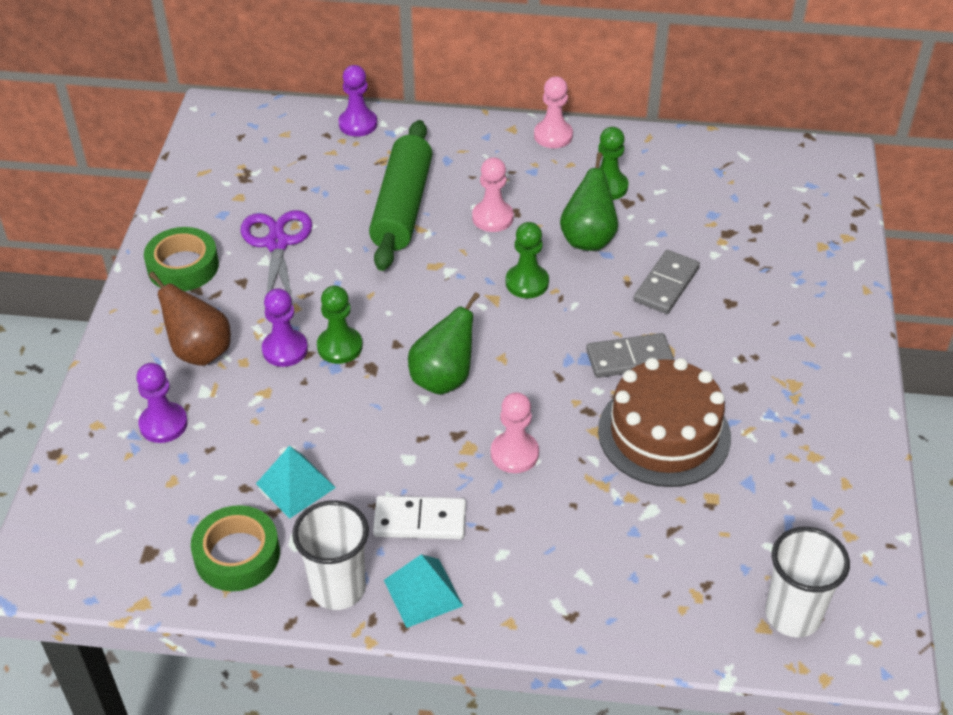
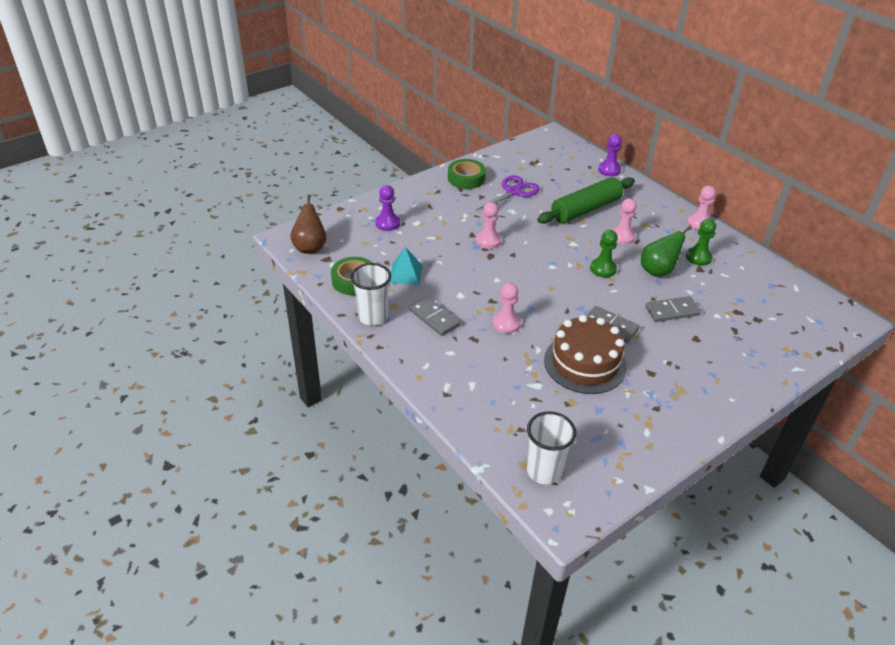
camera: 45 degrees right, 5 degrees down
(199, 351) = (433, 209): brown pear -> brown pear (310, 247)
(285, 349) = (465, 228): purple pawn -> none
(339, 346) = (488, 241): green pawn -> pink pawn
(420, 521) = (434, 318): white domino -> grey domino
(423, 593) = (401, 341): turquoise pyramid -> none
(443, 378) = (515, 278): green pear -> none

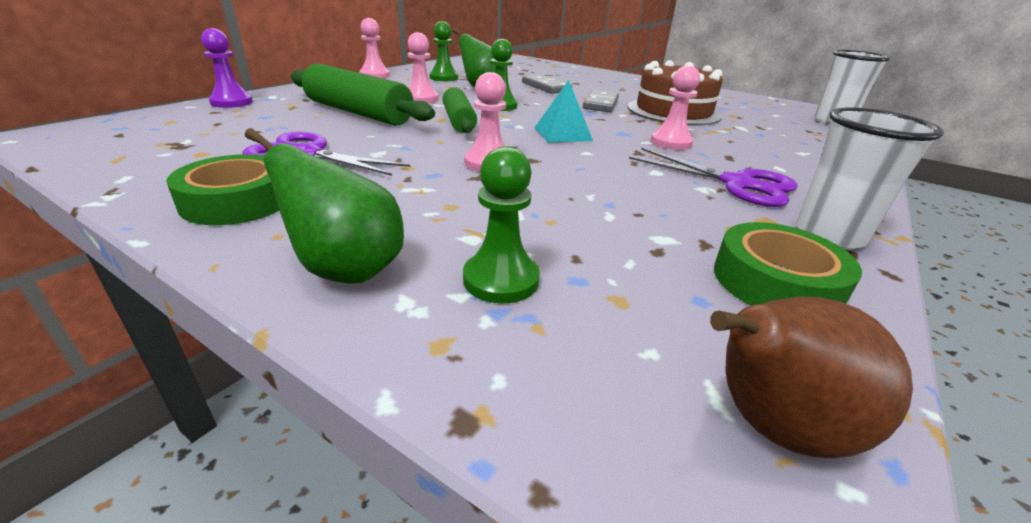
camera: 110 degrees left, 10 degrees down
(387, 223) = (501, 280): purple pawn -> green pawn
(405, 274) = (668, 223): turquoise pyramid -> turquoise pyramid (562, 134)
(407, 197) = (346, 270): none -> green pear
(434, 318) = (736, 184): grey domino -> purple scissors
(565, 244) = (459, 121): none -> green rolling pin

